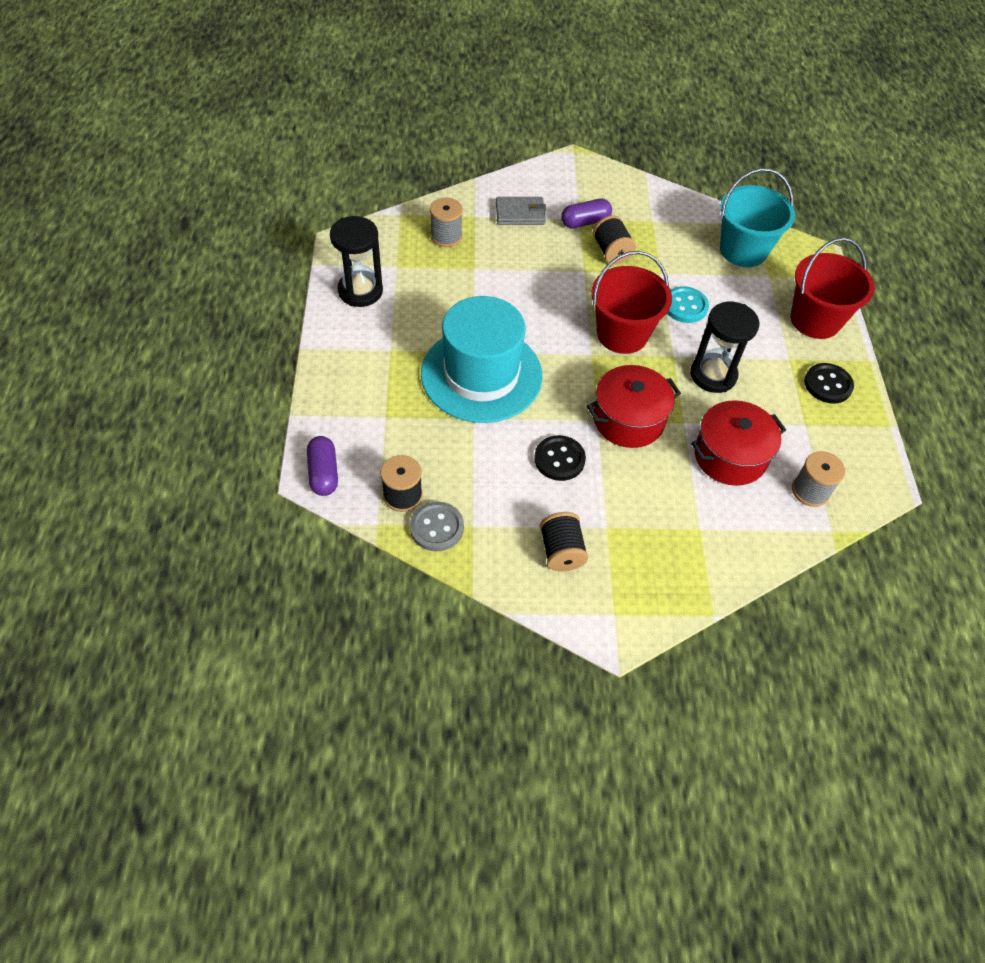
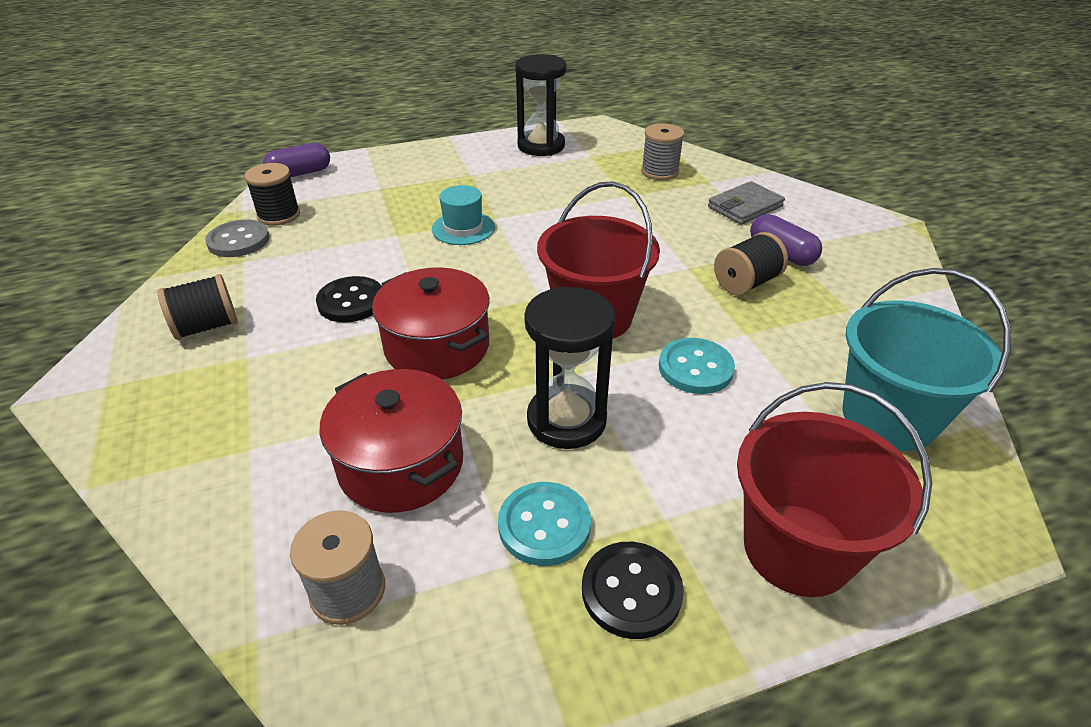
camera: 75 degrees right, 15 degrees down
(481, 374) = (463, 228): turquoise hat -> turquoise hat, size x0.43
(520, 214) = (745, 207): grey wallet -> grey wallet turned 75 degrees clockwise
(785, 405) = (544, 525): none -> turquoise button

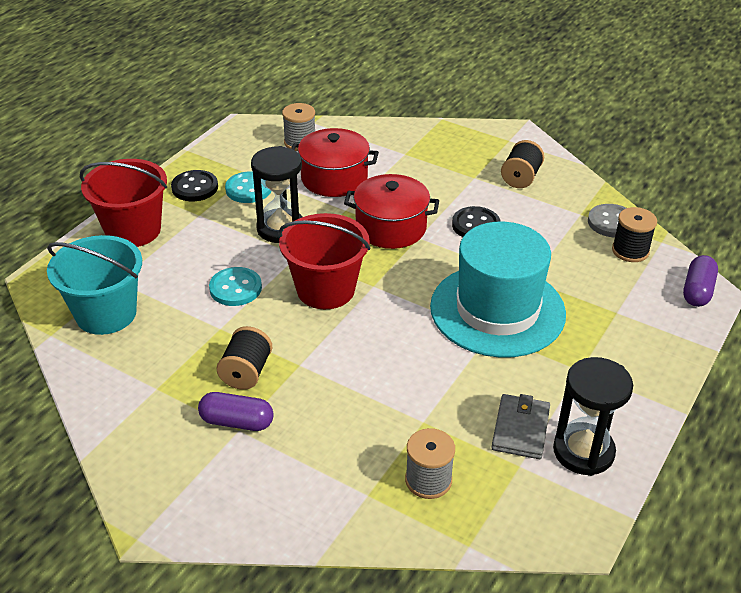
camera: 140 degrees right, 0 degrees up
(463, 228) = (497, 310): turquoise hat -> turquoise hat, size x2.31
(745, 207) = (305, 470): grey wallet -> grey wallet (520, 429)

